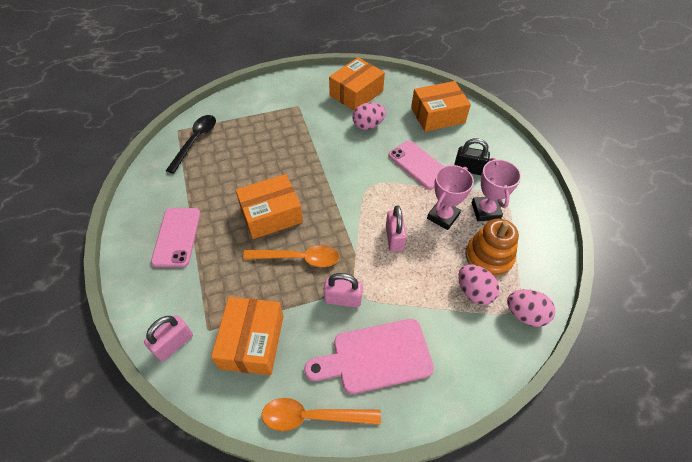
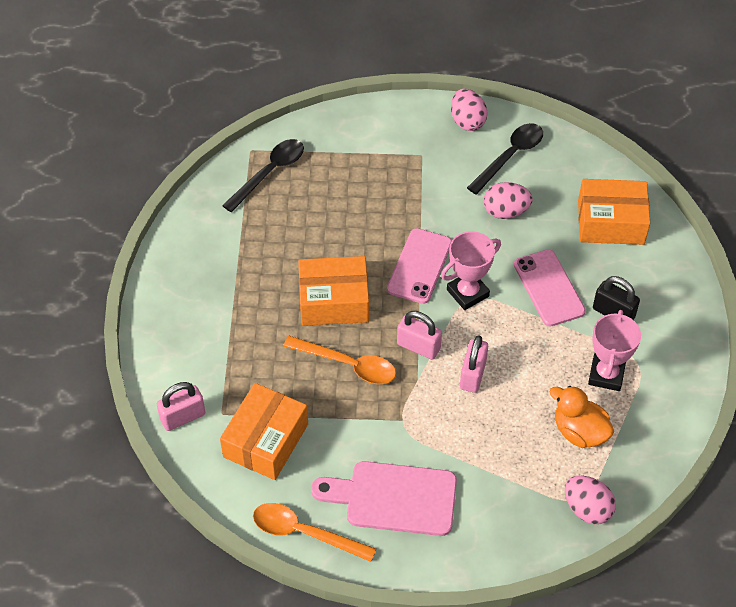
camera: 20 degrees right, 0 degrees up
(177, 237) = (215, 297): pink phone -> pink phone (420, 266)
(343, 299) = (382, 426): pink padlock -> pink padlock (418, 346)
(356, 93) = (510, 156): orange box -> black spoon
(443, 216) = (547, 366): pink trophy -> pink trophy (467, 293)
(474, 292) = (539, 466): pink egg -> pink egg (467, 121)
(488, 257) = (579, 431): orange stacking toy -> orange duck

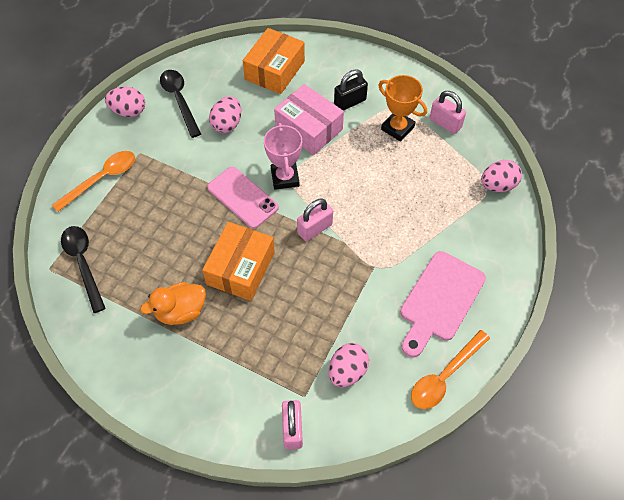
camera: 65 degrees left, 5 degrees up
(266, 440) = (347, 371): orange box -> pink egg
(348, 365) = (306, 283): orange spoon -> orange spoon (102, 179)
(472, 374) = (357, 205): pink padlock -> pink padlock (445, 123)
(548, 288) = (309, 128): pink phone -> pink box
(579, 431) = (435, 163): orange duck -> orange duck (180, 311)
(606, 375) = (397, 128): pink trophy -> orange trophy

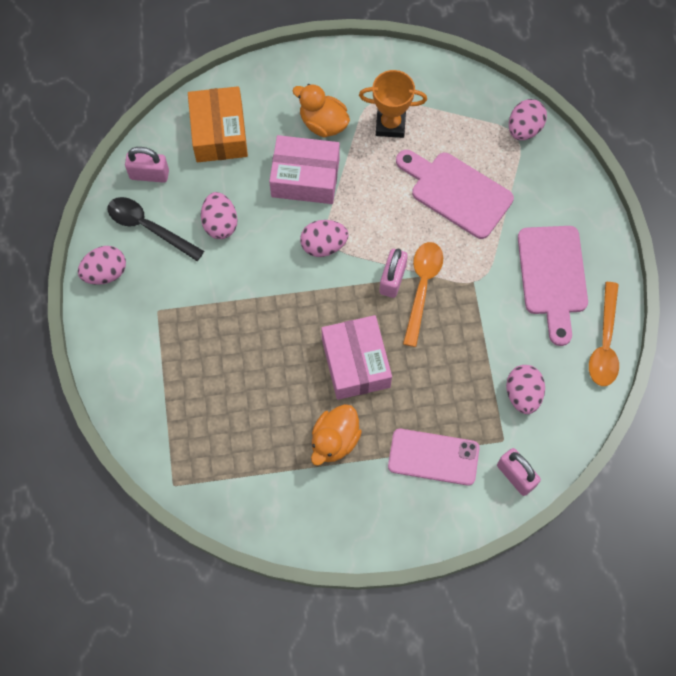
camera: 35 degrees left, 10 degrees up
(83, 264) = (203, 458): black spoon -> none
(102, 179) = (143, 363): orange spoon -> orange spoon (422, 287)
(241, 268) = (356, 363): orange box -> pink box
(242, 197) = (300, 291): pink phone -> pink phone (433, 457)
(285, 178) = (324, 245): pink trophy -> pink egg
(350, 102) = (323, 123): black padlock -> orange duck
(411, 198) = (456, 192): none -> pink cutting board
(445, 123) = (431, 91): pink padlock -> pink padlock (149, 174)

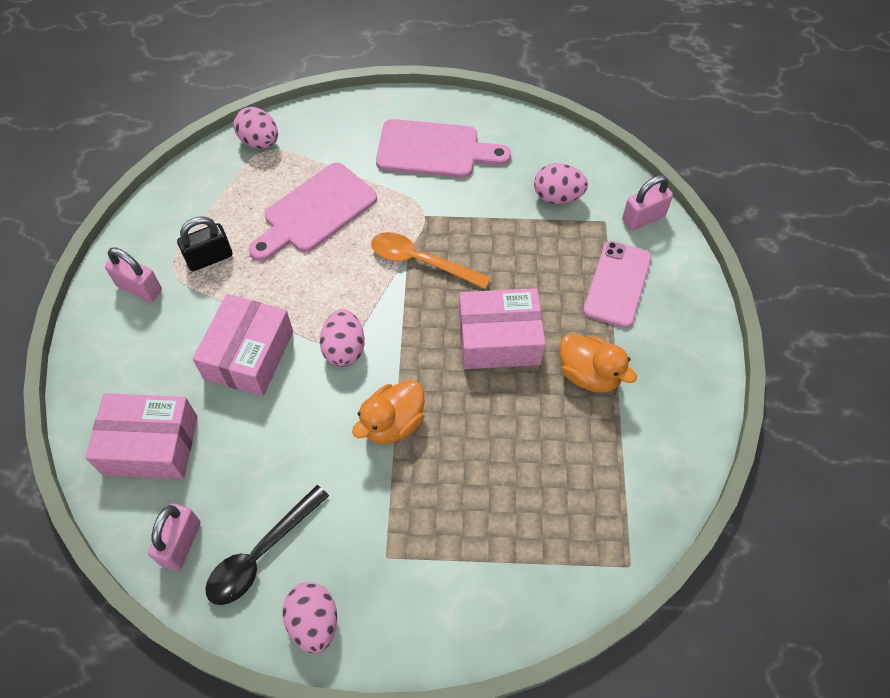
camera: 80 degrees left, 10 degrees down
(219, 133) = (150, 445): orange box -> pink box
(220, 224) = (282, 461): pink egg -> none
(323, 123) = (182, 325): orange duck -> orange duck (392, 424)
(390, 124) = (209, 258): orange trophy -> black padlock
(392, 279) = (404, 287): pink padlock -> pink padlock (139, 288)
(604, 343) = (513, 124): orange spoon -> none

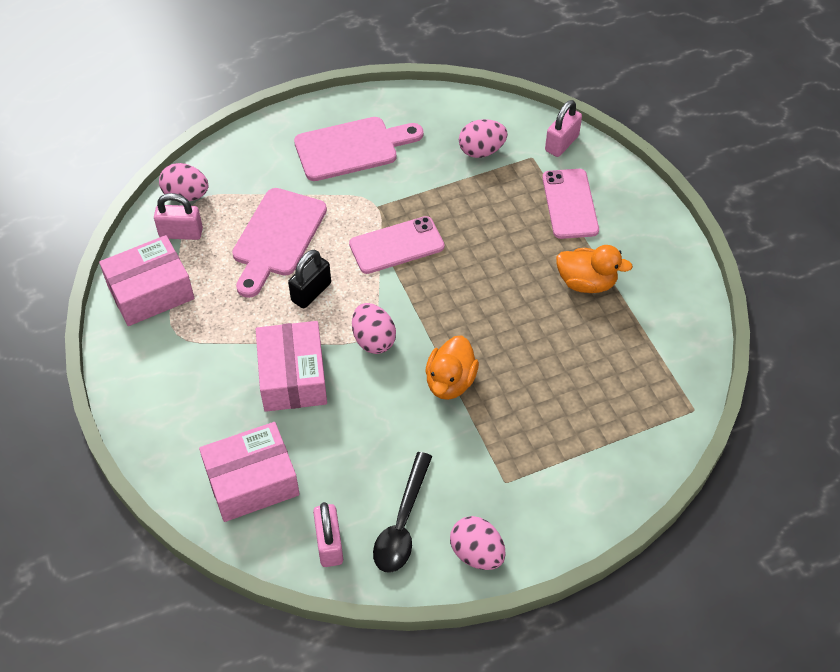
camera: 25 degrees left, 5 degrees down
(139, 288) = (155, 360): pink padlock -> pink padlock (181, 233)
(209, 258) = (204, 311): black padlock -> black padlock (311, 292)
(421, 261) = (396, 245): orange spoon -> pink phone
(499, 339) = (499, 283): pink box -> pink box (150, 292)

